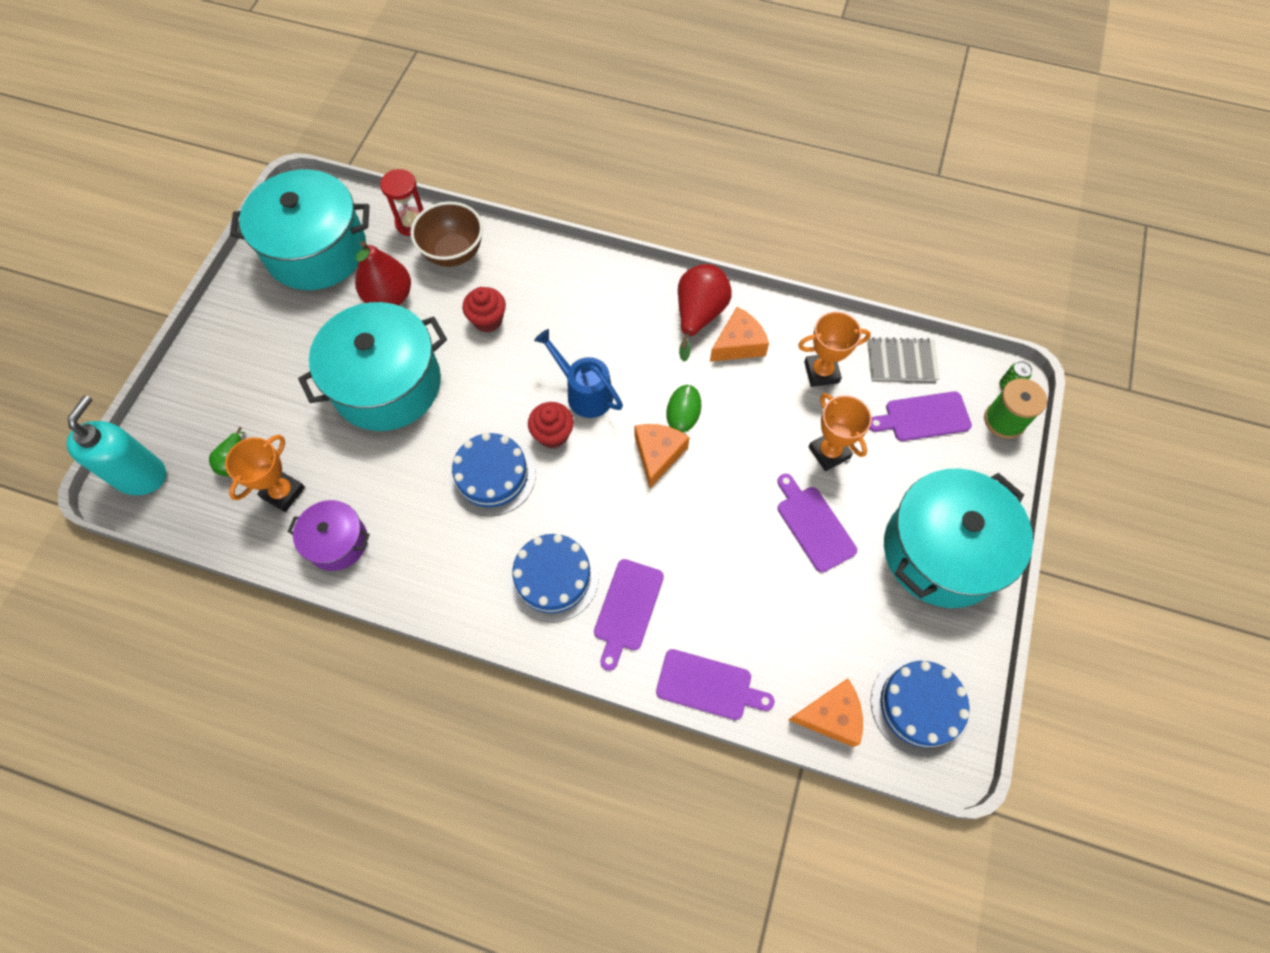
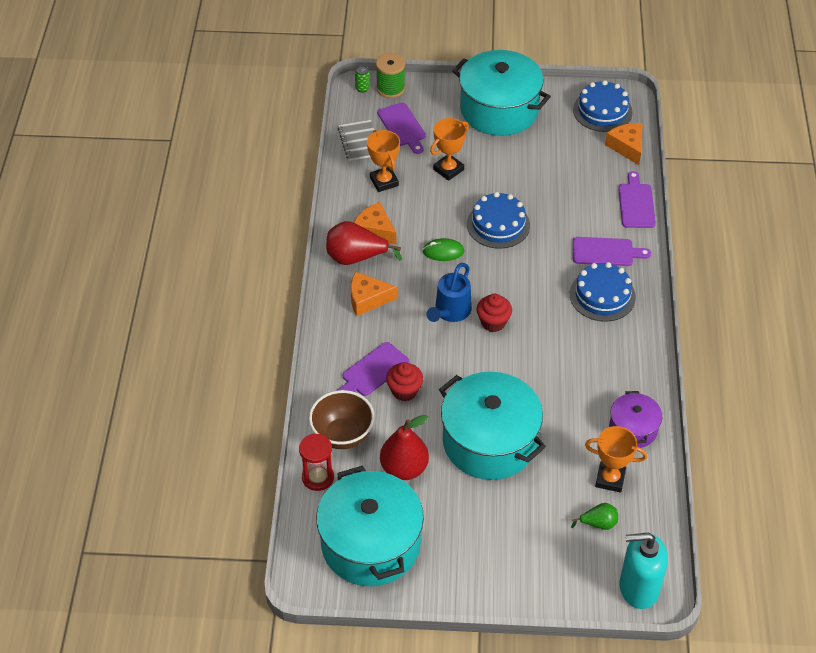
camera: 105 degrees left, 15 degrees down
(492, 475) = (541, 350): blue cake -> blue cake (498, 224)
(658, 454) = (486, 259): orange cheese -> orange cheese (367, 299)
(814, 525) = (506, 170): purple cutting board -> purple cutting board (373, 371)

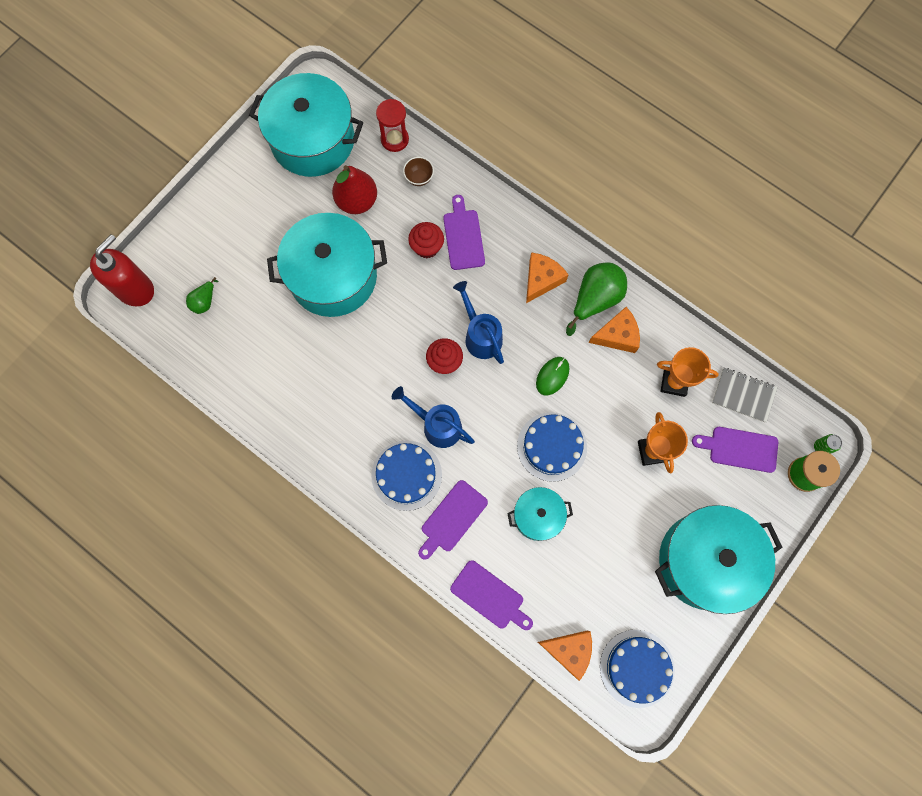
camera: 125 degrees right, 25 degrees up
(342, 435) = (419, 178): brown bowl -> brown bowl, size x0.52
(356, 258) = (595, 300): red pear -> green pear
(547, 299) = (437, 425): none -> blue watering can
(556, 207) = (538, 516): none -> turquoise pot
(610, 479) = (232, 339): orange trophy -> none
(633, 429) = (260, 392): purple pot -> none
(638, 588) = (135, 289): turquoise soap dispenser -> red soap dispenser

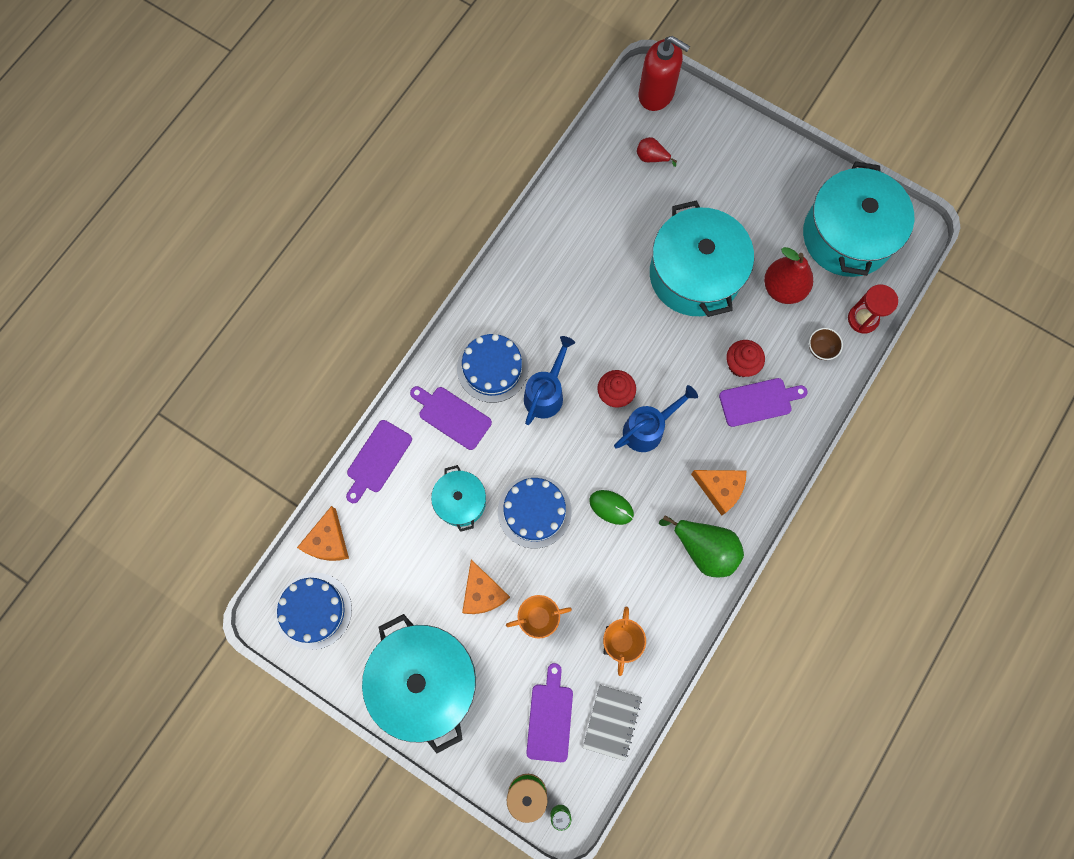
camera: 85 degrees right, 0 degrees up
(204, 301) = (651, 158): green pear -> red pear
(617, 335) = (665, 576): orange cheese -> orange cheese (482, 593)

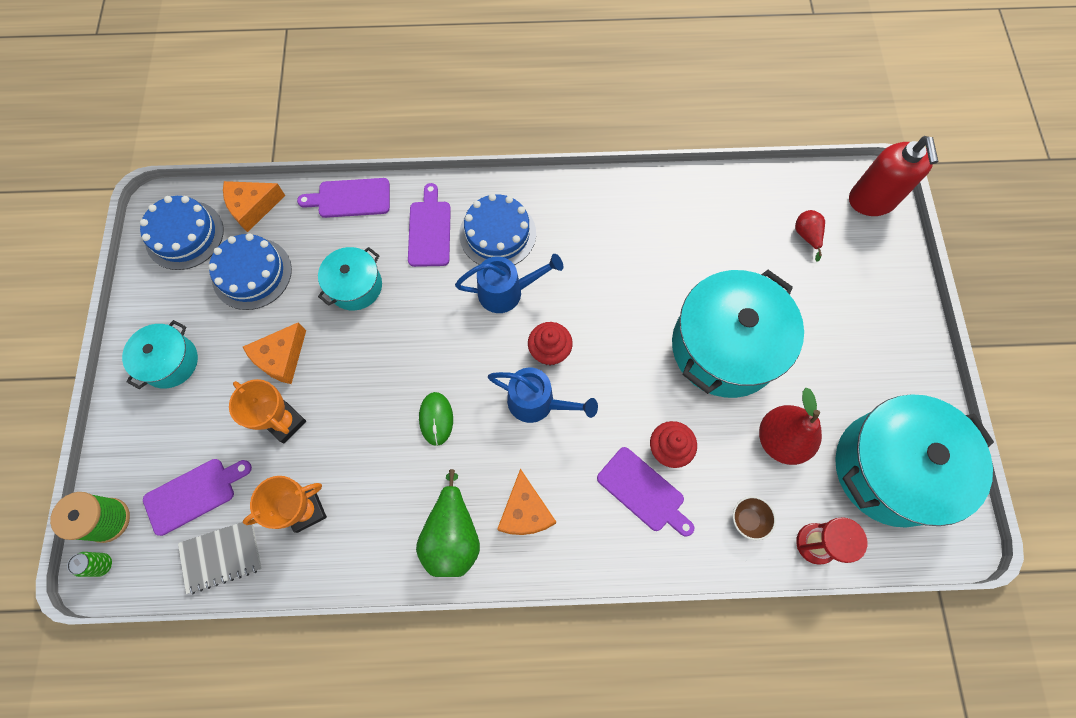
camera: 55 degrees right, 5 degrees down
(425, 681) = (170, 362): turquoise pot -> turquoise pot, size x0.52
(534, 511) = (387, 353): blue cake -> blue cake (252, 273)

